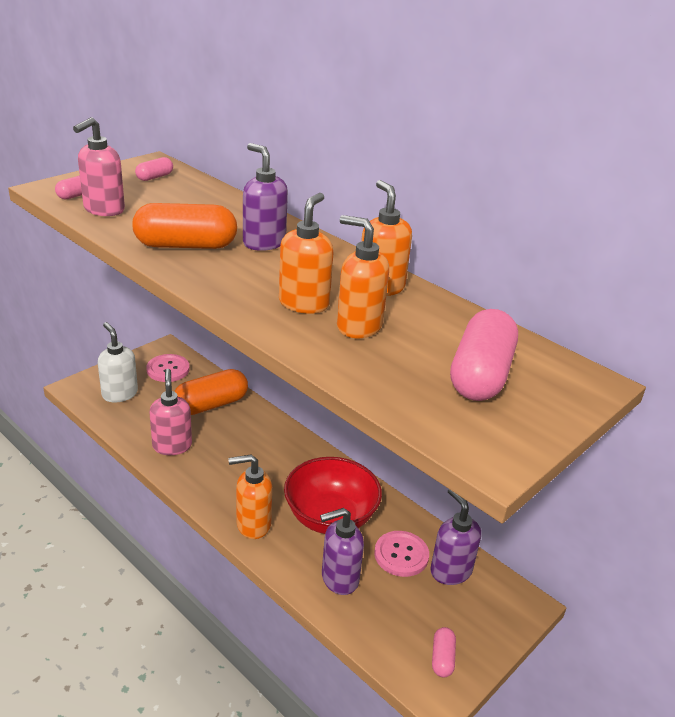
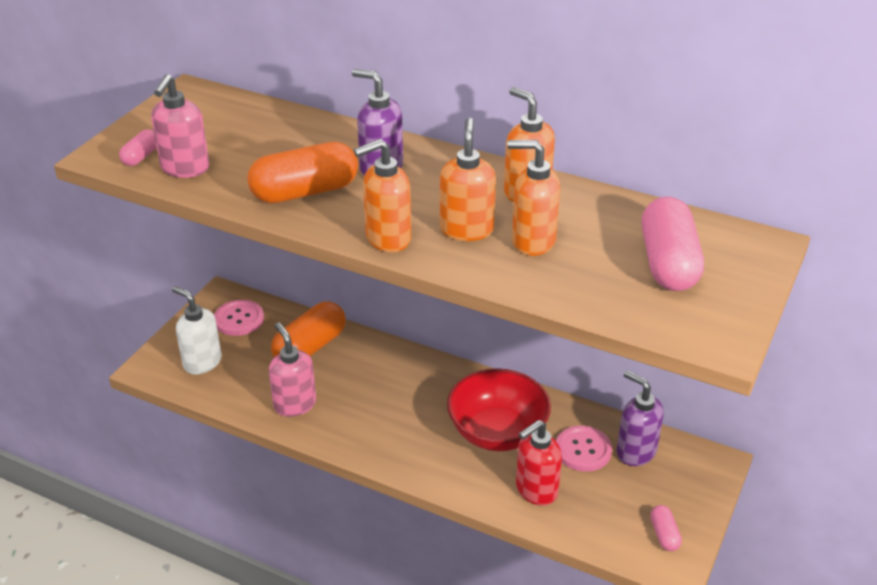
camera: 15 degrees left, 5 degrees up
(154, 177) = (206, 112): pink capsule -> none
(253, 524) = (424, 462): orange soap dispenser -> orange soap dispenser (387, 239)
(339, 578) = (536, 490): purple soap dispenser -> red soap dispenser

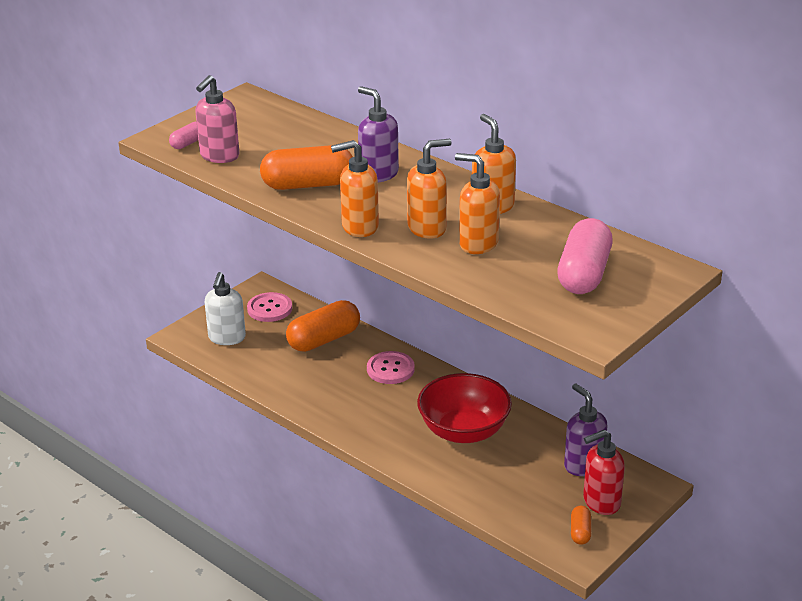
camera: 15 degrees right, 5 degrees down
(202, 362) = (227, 338): white soap dispenser -> white soap dispenser turned 135 degrees counterclockwise
(294, 404) = (294, 382): pink soap dispenser -> none
(466, 229) = (427, 228): orange soap dispenser -> orange soap dispenser turned 45 degrees clockwise
(536, 490) = (480, 480): red soap dispenser -> red soap dispenser (601, 502)
(583, 450) = (535, 456): pink button -> pink button (390, 369)
(664, 534) = (580, 532): pink capsule -> orange capsule

